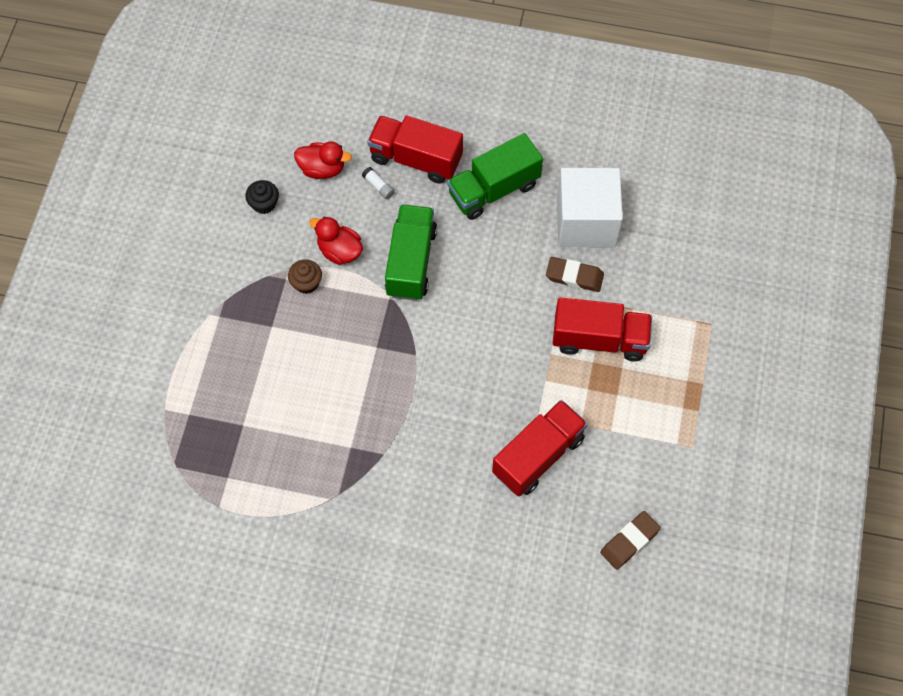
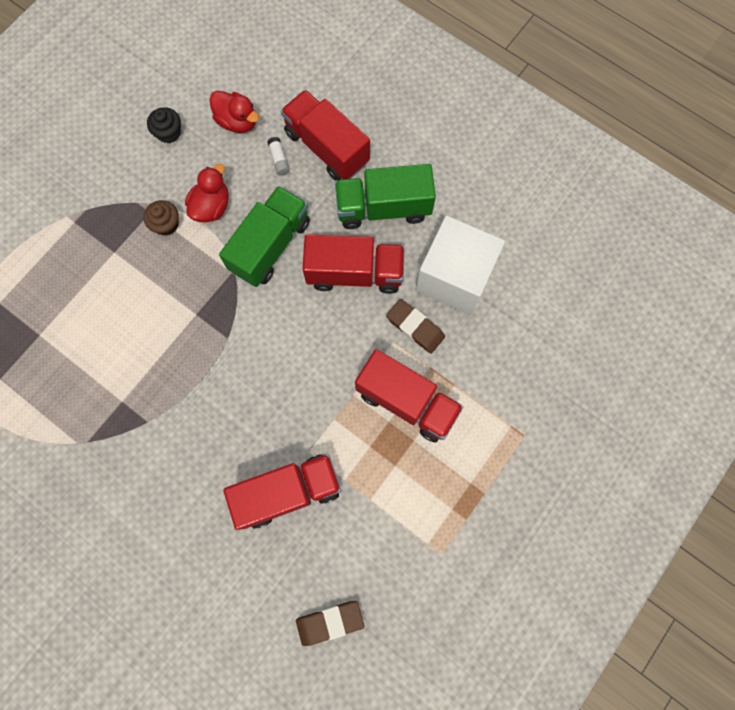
camera: 25 degrees right, 10 degrees up
(339, 251) = (212, 207): red duck -> red duck turned 60 degrees clockwise
(498, 254) = (354, 273): none -> red truck

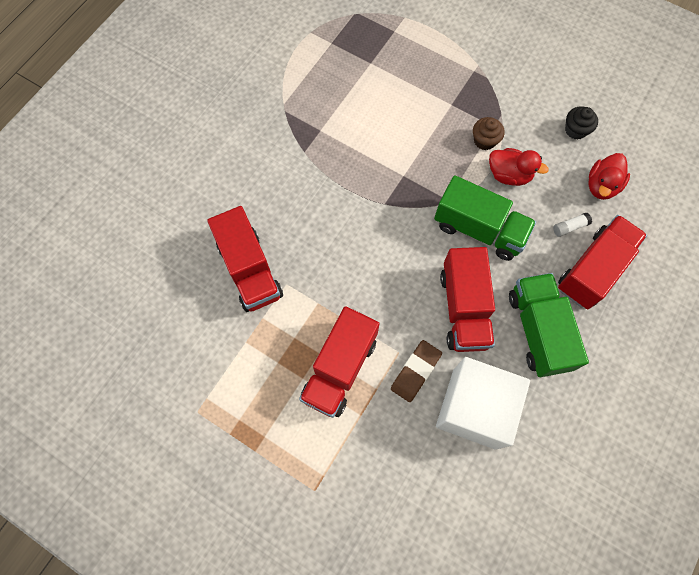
camera: 85 degrees right, 5 degrees down
(330, 622) = (139, 316): brown eraser -> none

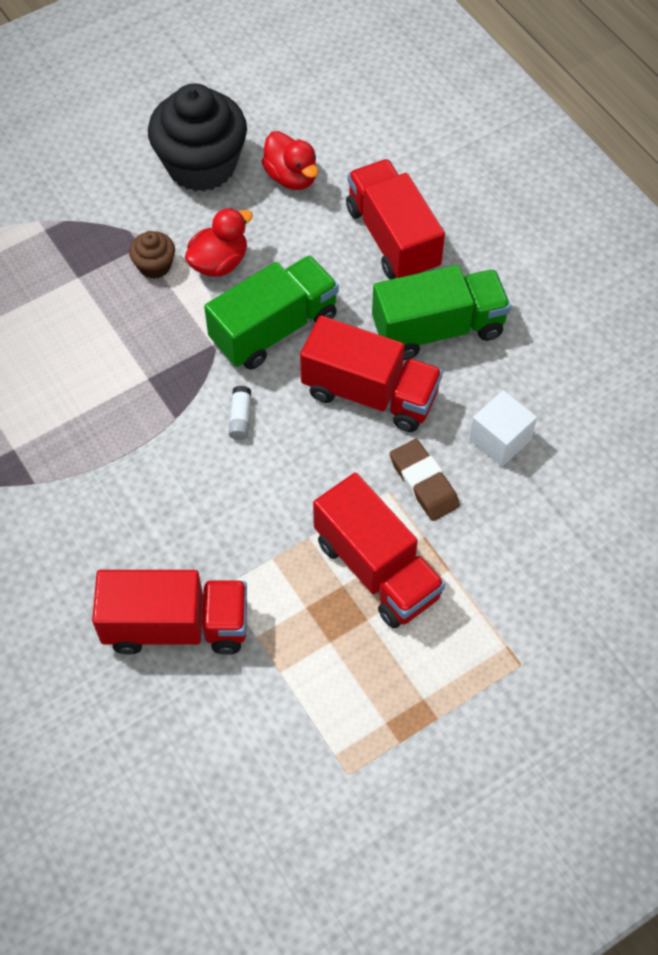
camera: 65 degrees left, 10 degrees down
(474, 408) = (500, 440): white cube -> white cube, size x0.53
(538, 330) = (438, 329): green truck -> green truck turned 150 degrees clockwise
(569, 227) = (326, 234): white glue stick -> white glue stick (240, 418)
(575, 130) = (201, 165): black cupcake -> black cupcake, size x2.22

